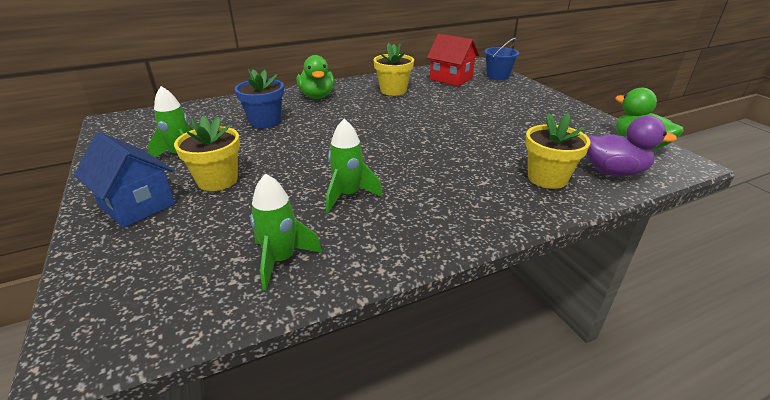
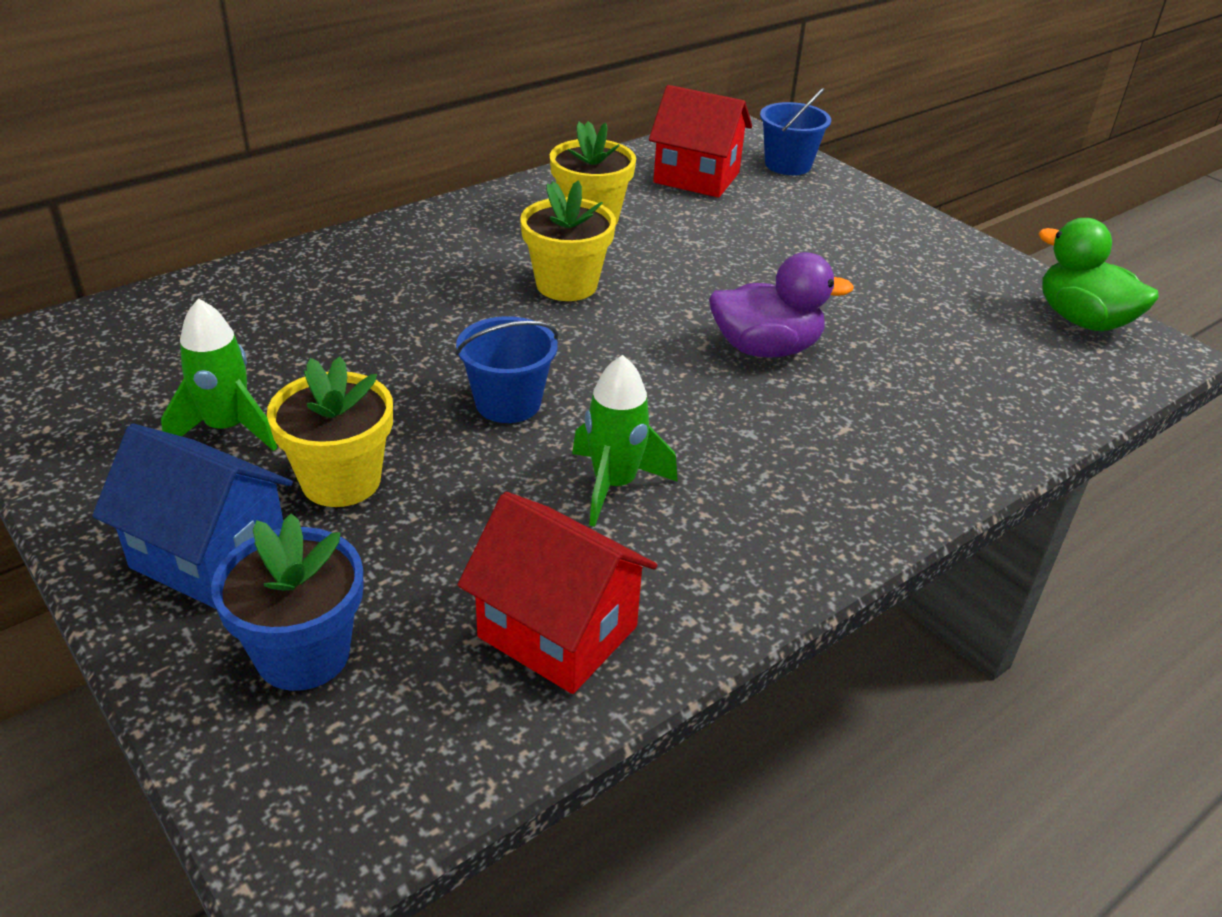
camera: 15 degrees left, 5 degrees up
(265, 121) = (357, 324): blue flower pot -> blue flower pot (303, 654)
(281, 260) = (557, 632): green rocket -> red house
(315, 156) = (508, 403): none -> blue bucket
(317, 96) = (435, 246): green duck -> none
(547, 178) = (948, 408): yellow flower pot -> yellow flower pot (566, 285)
(613, 172) = (1053, 382): purple duck -> purple duck (766, 348)

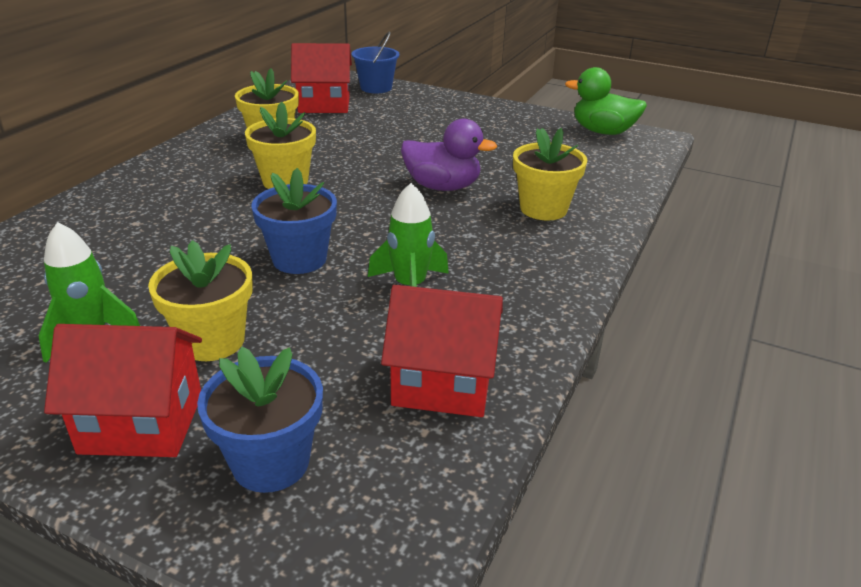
camera: 25 degrees left, 5 degrees down
(209, 556) = (142, 423): blue house -> red house
(508, 403) = (299, 259): blue bucket -> blue flower pot
(766, 348) = (442, 187): purple duck -> purple duck turned 45 degrees clockwise
(884, 424) = (543, 209): none -> yellow flower pot

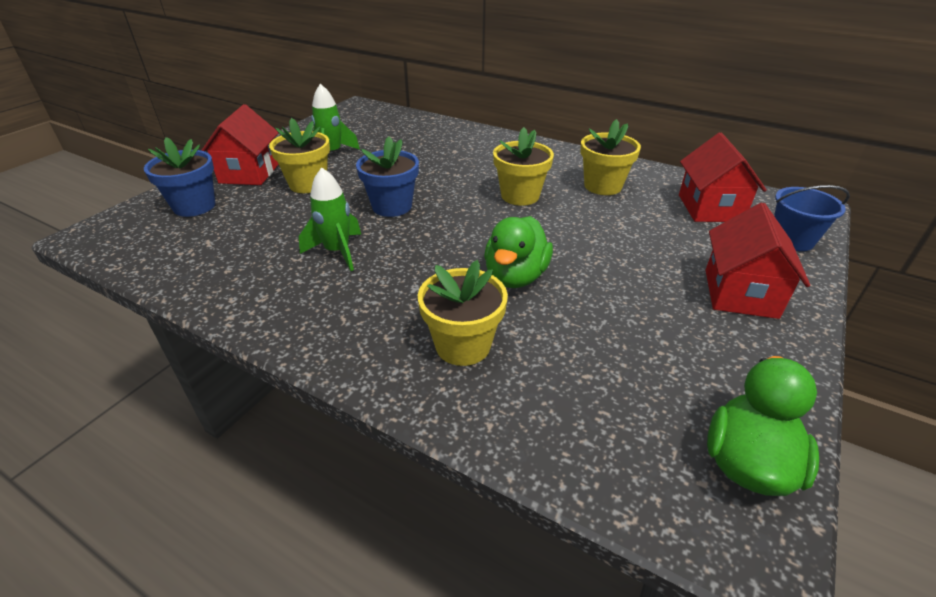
camera: 95 degrees right, 5 degrees up
(442, 187) = (515, 276): purple duck -> green duck
(443, 384) = (216, 261): red house -> red house (740, 293)

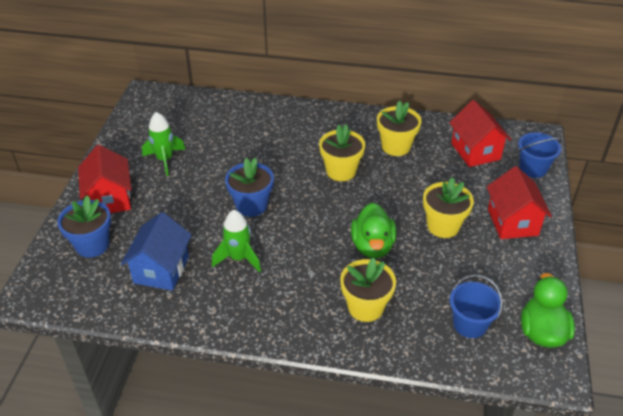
camera: 20 degrees left, 5 degrees up
(242, 243) = (161, 270): none -> blue house
(308, 184) = (169, 199): yellow flower pot -> yellow flower pot (443, 226)
(616, 413) = (470, 324): none -> blue bucket

